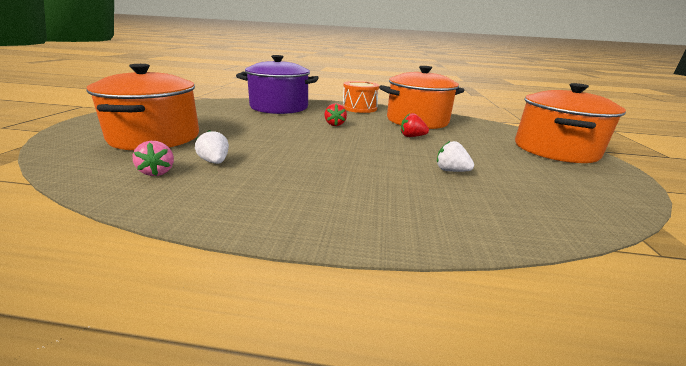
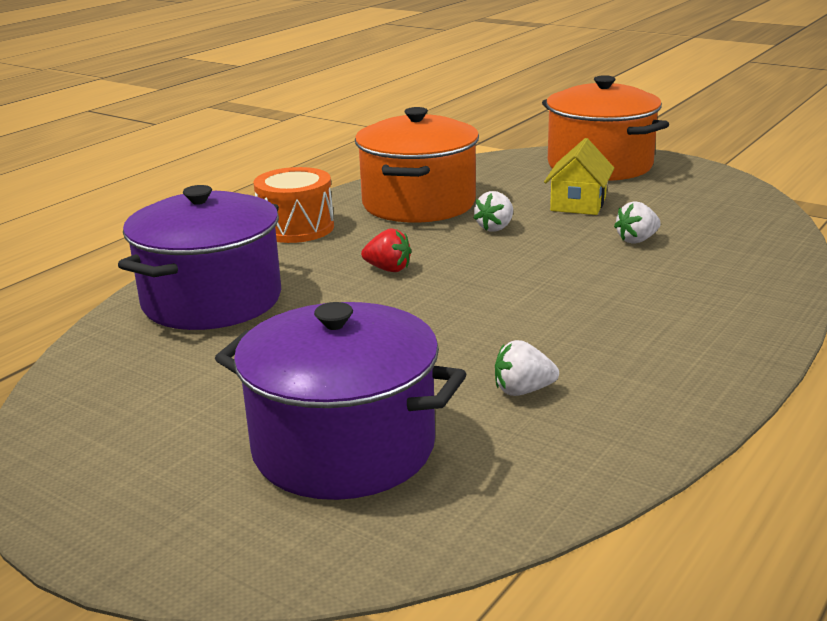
camera: 60 degrees left, 0 degrees up
(155, 137) = (343, 447): orange pot -> purple pot
(157, 172) = (544, 441): pink strawberry -> none
(412, 136) = (495, 228): red strawberry -> white strawberry
(480, 150) = (578, 204): none -> yellow house

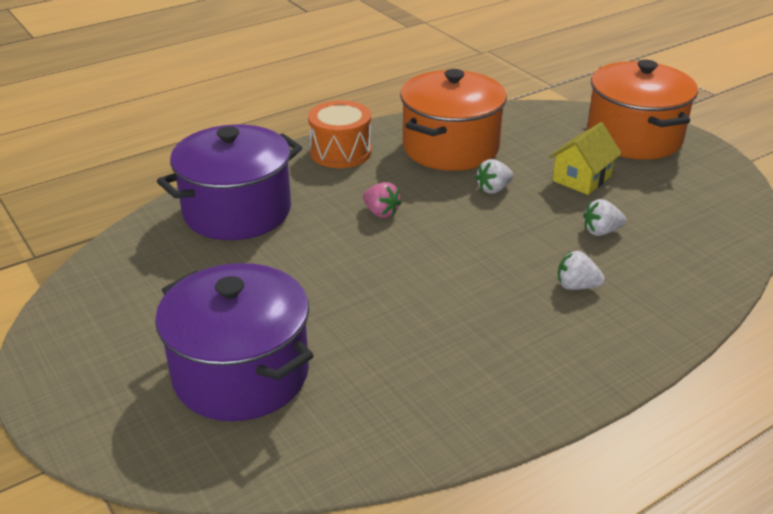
camera: 20 degrees right, 10 degrees up
(388, 269) = (381, 212): red strawberry -> pink strawberry
(523, 391) = (398, 361): white strawberry -> white strawberry (576, 286)

